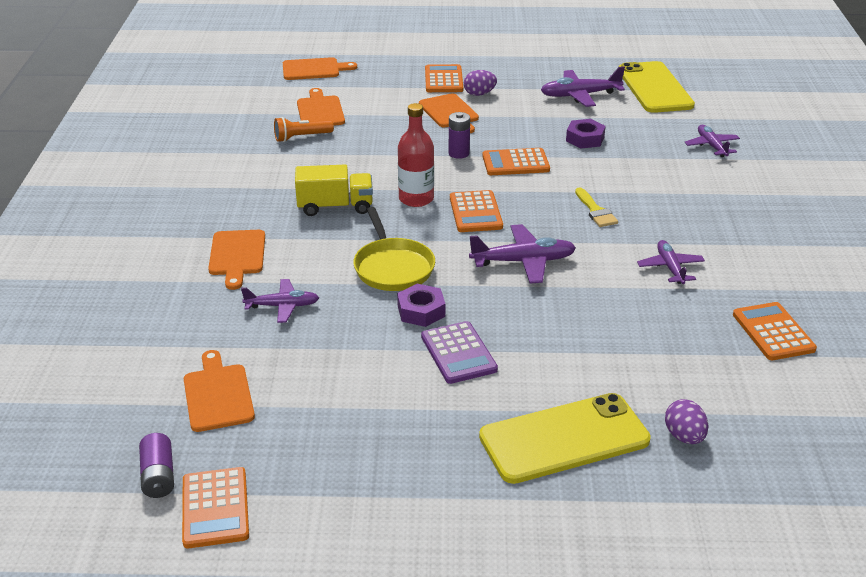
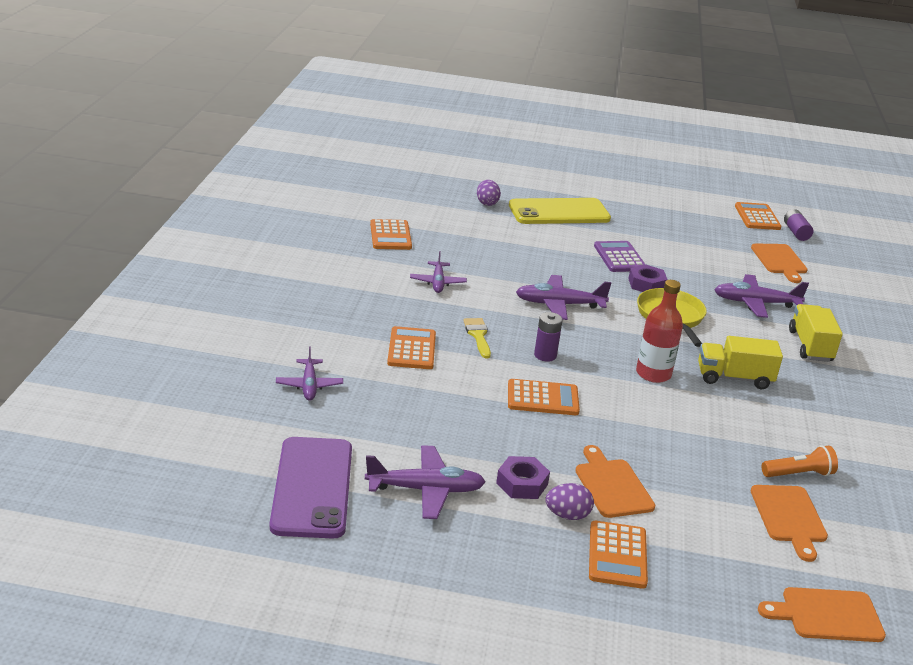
camera: 175 degrees left, 5 degrees down
(237, 255) = (810, 346): orange cutting board -> yellow truck
(282, 306) = (755, 303): purple plane -> purple plane, size x1.50
(459, 153) = (605, 421): purple battery -> purple battery (545, 355)
(475, 212) = (595, 351): orange calculator -> orange calculator (412, 349)
(585, 139) = (451, 418): purple nut -> purple nut (522, 484)
(654, 88) = (312, 487): yellow phone -> purple phone

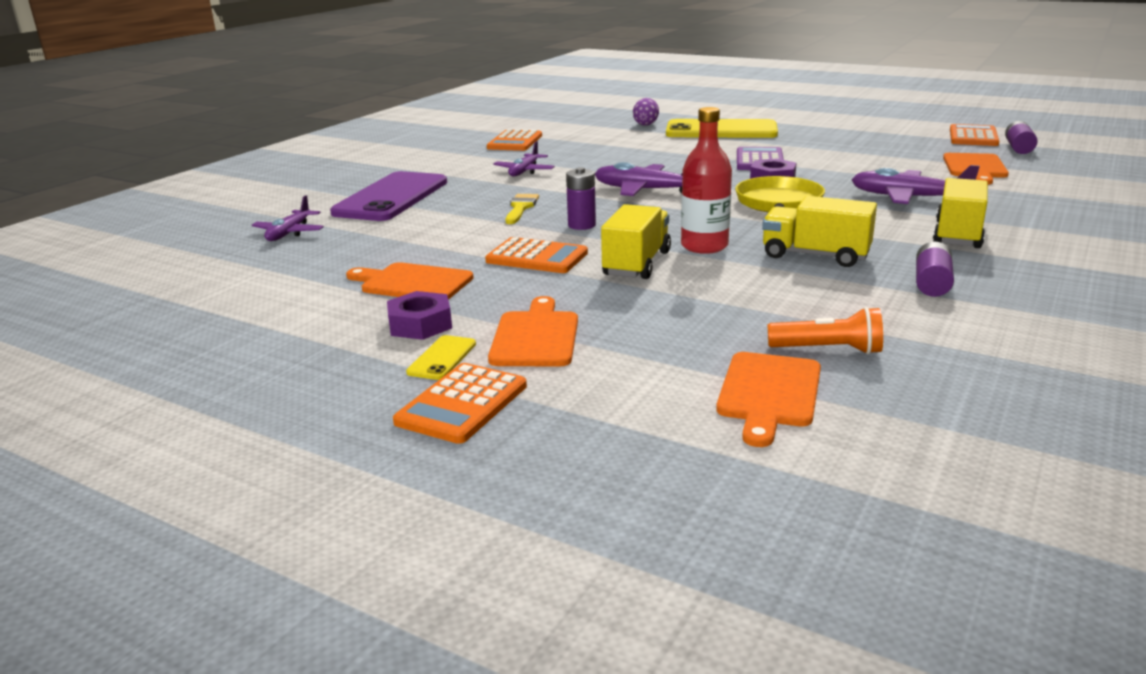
camera: 25 degrees right, 5 degrees down
(312, 487) = (179, 306): purple phone -> purple phone (391, 197)
(412, 349) = (433, 214): orange calculator -> none
(426, 490) = (298, 319): purple plane -> none
(567, 515) = (442, 358): purple egg -> yellow phone
(621, 399) = (637, 264): none -> yellow truck
(822, 401) = (932, 283): none -> purple battery
(827, 615) = (725, 517): orange cutting board -> orange cutting board (413, 283)

